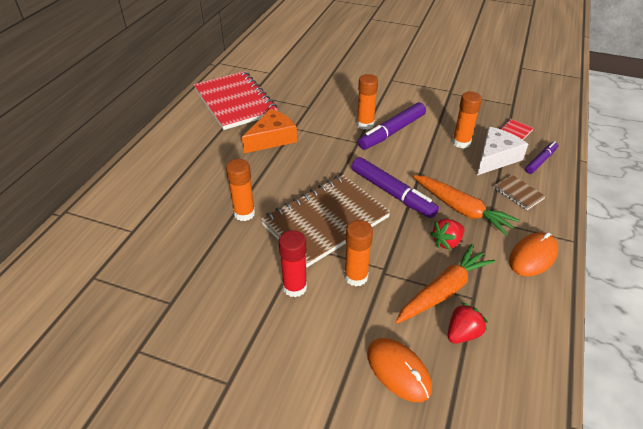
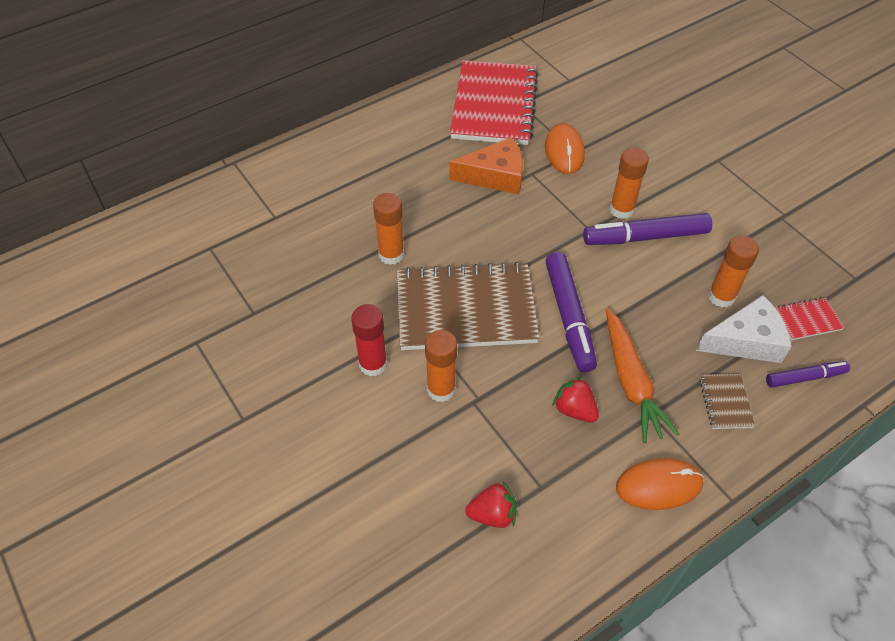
camera: 35 degrees right, 10 degrees up
(398, 370) = (396, 507): orange mouse -> orange mouse (564, 151)
(443, 291) = (516, 459): orange carrot -> none
(447, 242) = (574, 409): red strawberry -> red strawberry turned 45 degrees clockwise

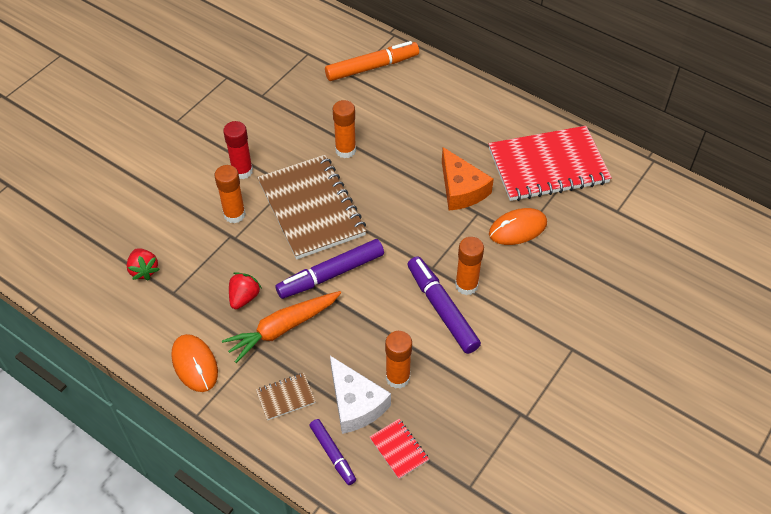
camera: 70 degrees right, 0 degrees up
(273, 195) = (372, 67): none -> orange marker

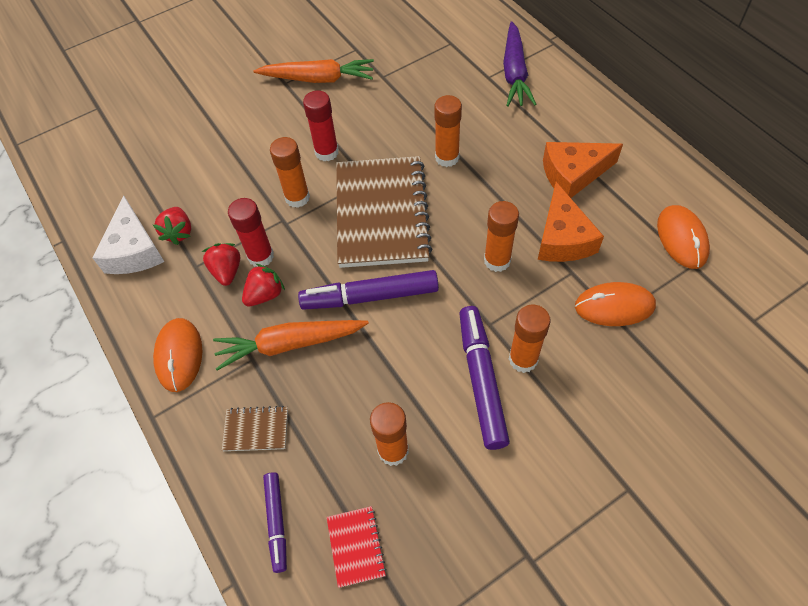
camera: 25 degrees right, 5 degrees up
(202, 289) = (227, 271): none -> red strawberry
(205, 111) = (318, 79): none -> orange carrot
(226, 269) = (261, 256): none -> red glue stick
(355, 403) = (330, 466): white cheese -> white cheese (134, 250)
(372, 67) = (514, 73): orange marker -> purple carrot
(418, 219) = (497, 260): none -> orange glue stick
(450, 138) = (573, 174): none -> orange cheese
(548, 166) = (682, 238): red notebook -> orange mouse

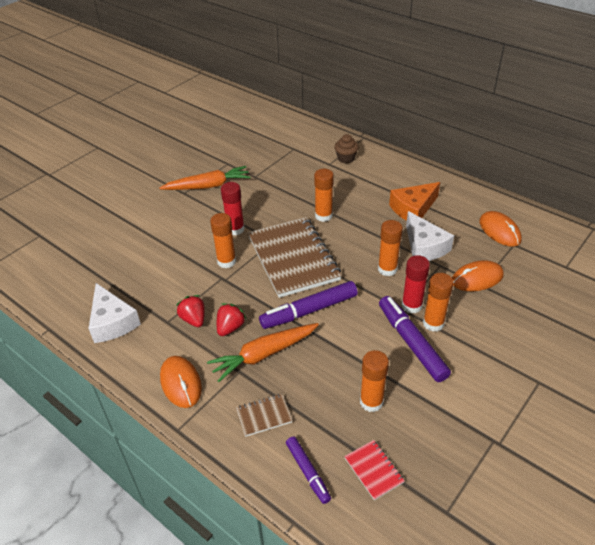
camera: 20 degrees left, 15 degrees down
(179, 232) = (144, 303): red strawberry -> none
(261, 256) = (216, 304): red glue stick -> red glue stick (411, 306)
(514, 73) = (346, 158): purple carrot -> brown cupcake
(562, 238) = (424, 247): orange cheese -> white cheese

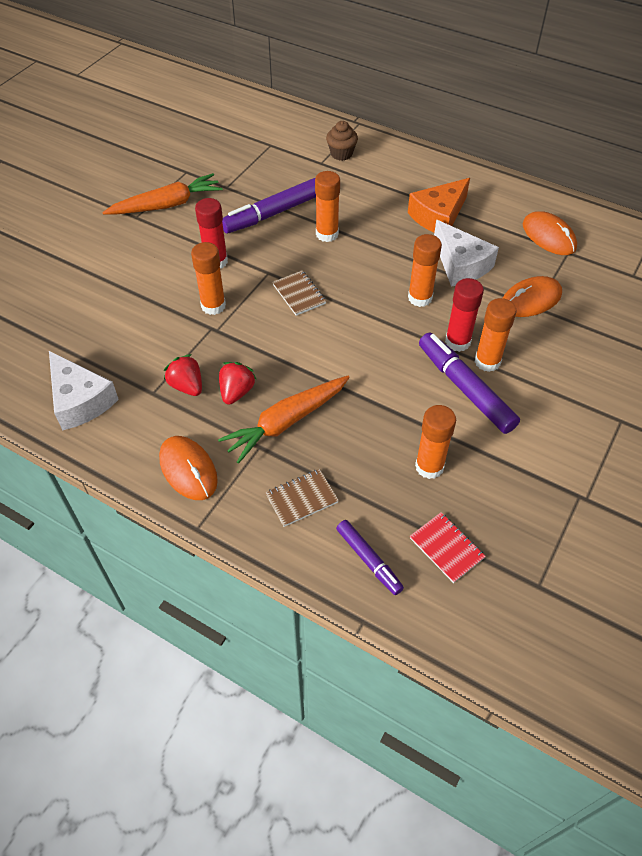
camera: 10 degrees left, 10 degrees up
(293, 258) = (299, 294): brown notebook -> brown notebook, size x0.41
(309, 311) = (332, 360): purple marker -> purple marker (273, 213)

